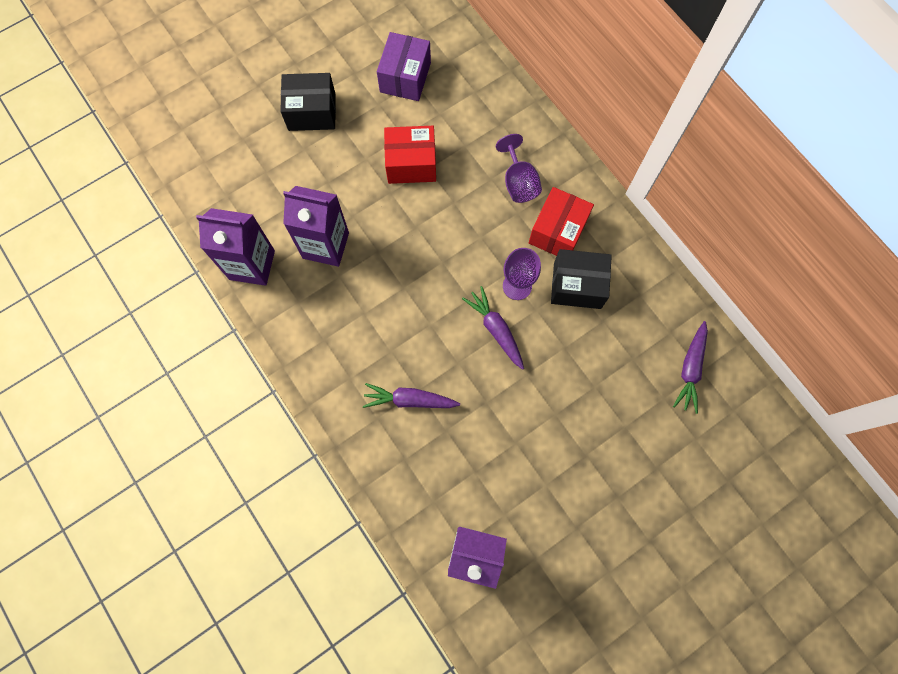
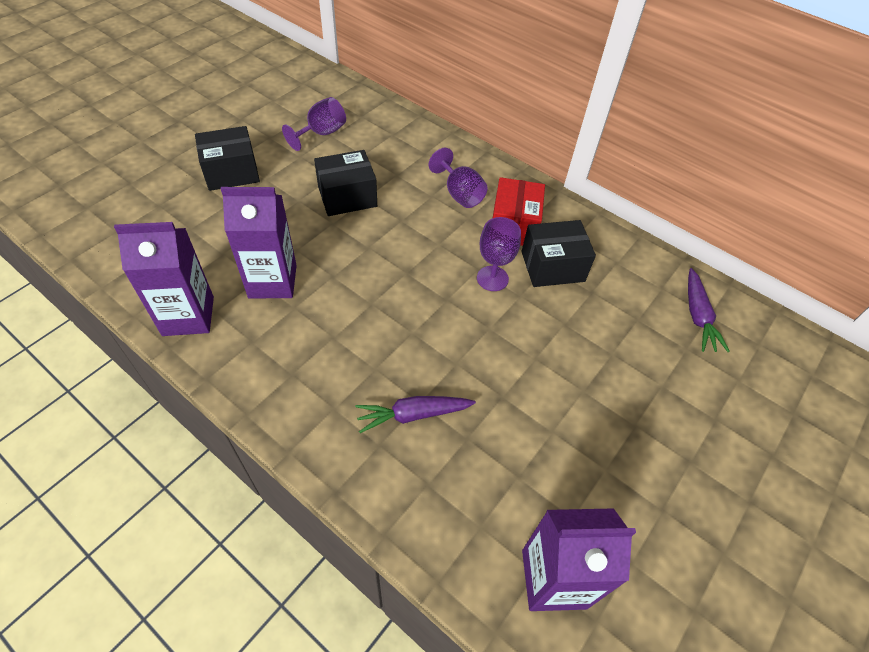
camera: 20 degrees left, 20 degrees down
(405, 77) = (321, 133): purple box -> purple goblet
(411, 163) = (347, 196): red box -> black box
(496, 329) = (485, 322): purple carrot -> none

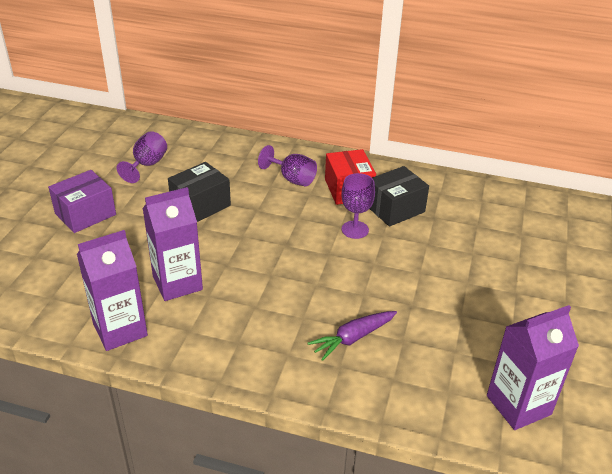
camera: 20 degrees left, 15 degrees down
(232, 172) = (85, 214): black box -> purple box
(698, 316) = (517, 211): purple carrot -> none

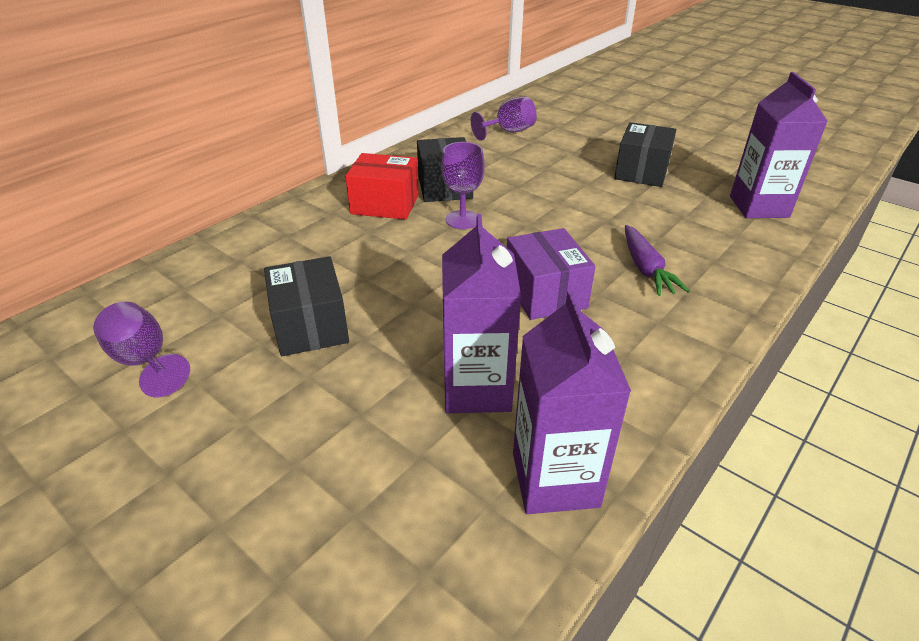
camera: 65 degrees left, 0 degrees up
(85, 214) = (209, 472): purple box -> purple box (545, 293)
(292, 179) = (326, 236): purple goblet -> purple goblet (508, 132)
(521, 313) = (641, 171): none -> black box

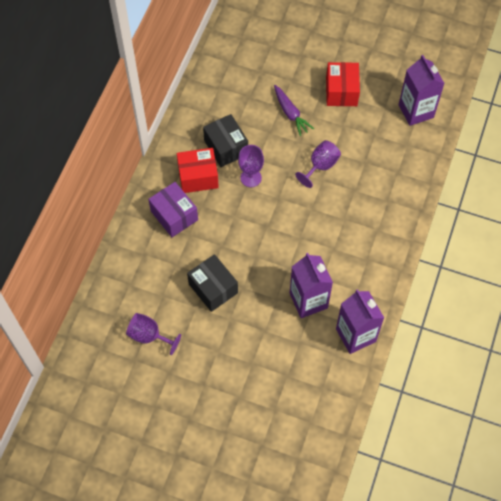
camera: 20 degrees left, 25 degrees up
(508, 132) = (240, 65): purple goblet -> purple goblet (320, 166)
(545, 293) = (318, 227): purple box -> purple box (174, 215)
(641, 171) = (341, 91): black box -> red box
(646, 269) = (364, 191): purple carrot -> purple carrot (290, 113)

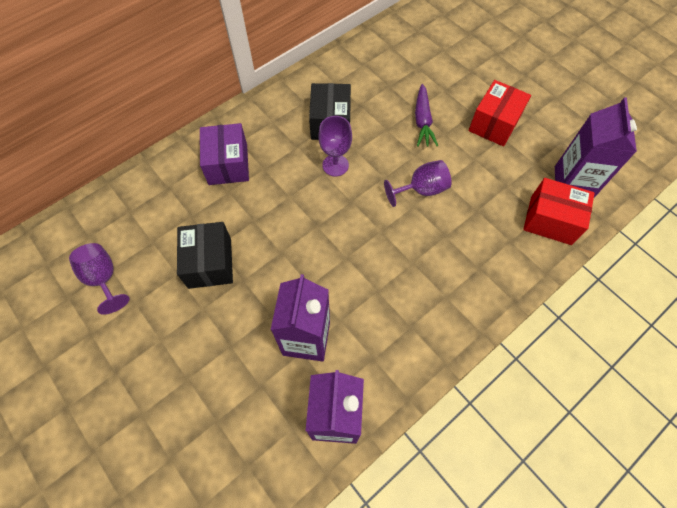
camera: 30 degrees right, 0 degrees up
(198, 177) = (281, 138): red box -> red box (550, 220)

